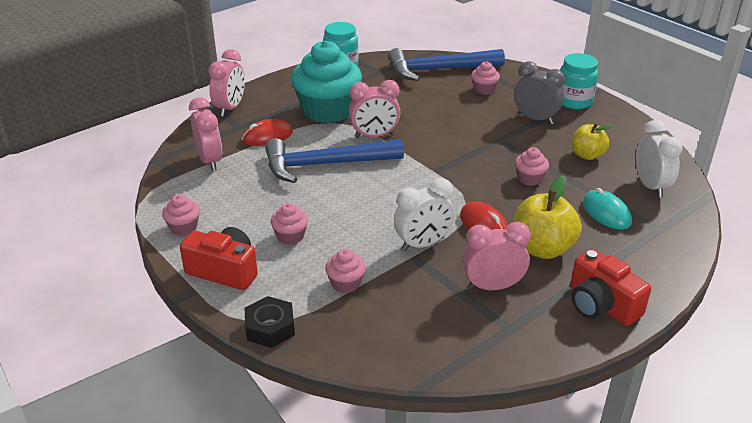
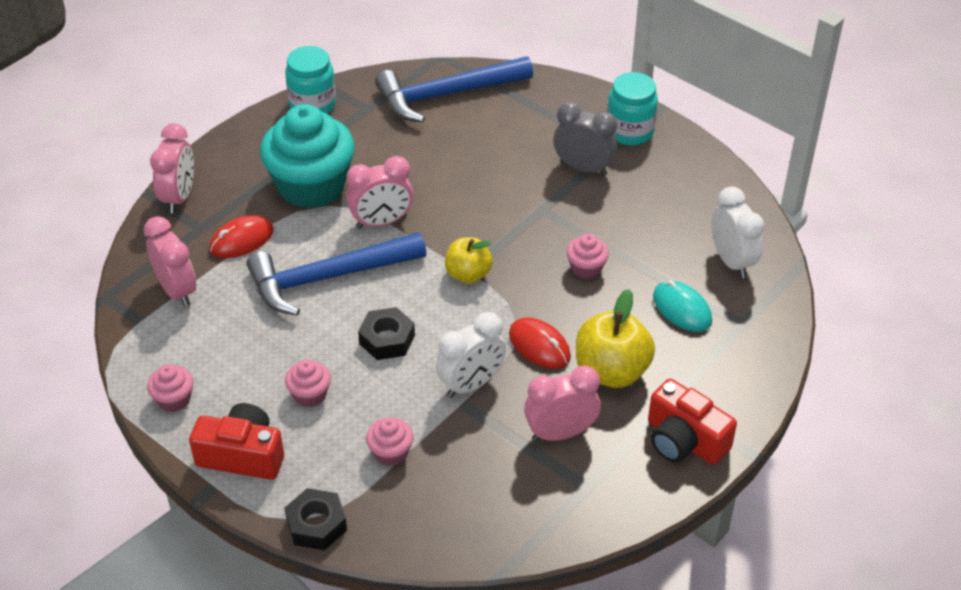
camera: 10 degrees left, 10 degrees up
(361, 207) = (387, 339): none -> black nut
(484, 90) = (511, 124): pink cupcake -> none
(587, 155) = (653, 221): yellow apple -> yellow apple (468, 274)

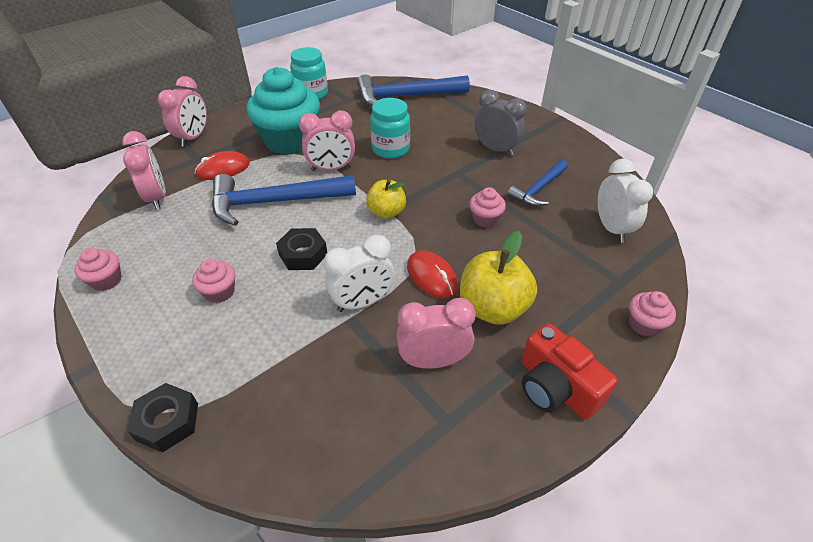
camera: 10 degrees right, 0 degrees up
(242, 455) = (136, 339): red camera -> none
(390, 453) = (268, 356): pink cupcake -> pink cupcake (644, 324)
(629, 132) = (535, 130): turquoise jar -> turquoise jar (390, 149)
(644, 220) = (538, 189): none -> blue hammer
(682, 309) = (564, 261): turquoise mouse -> none

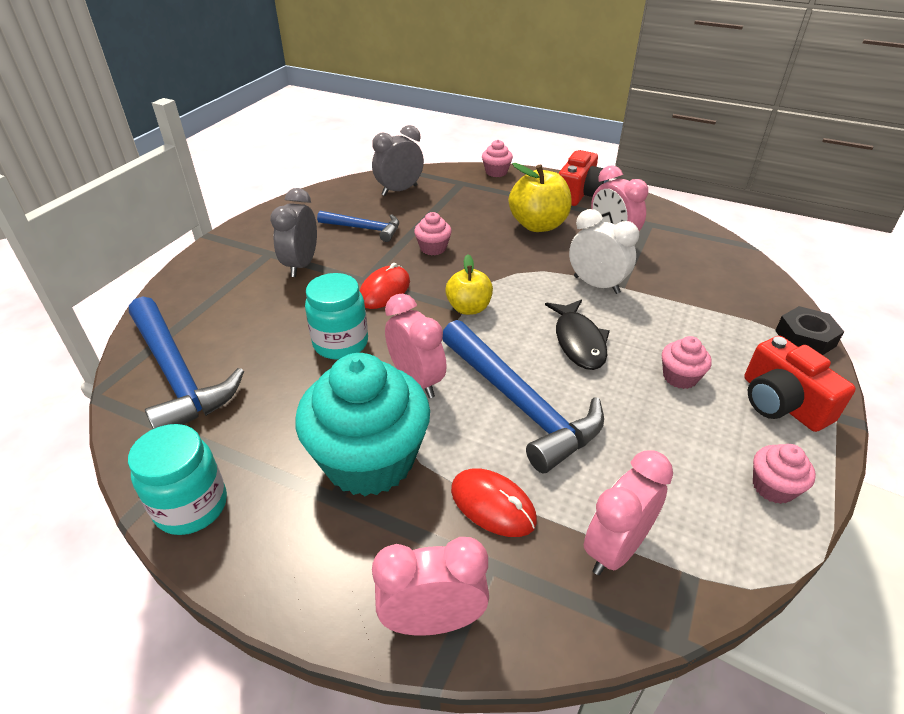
camera: 115 degrees left, 5 degrees down
(140, 338) = (781, 403): none -> red camera
(303, 254) = (578, 341): black nut -> black fish
(431, 276) = (532, 258): red mouse -> red mouse (384, 291)
(611, 228) = (399, 190): white clock -> grey clock

